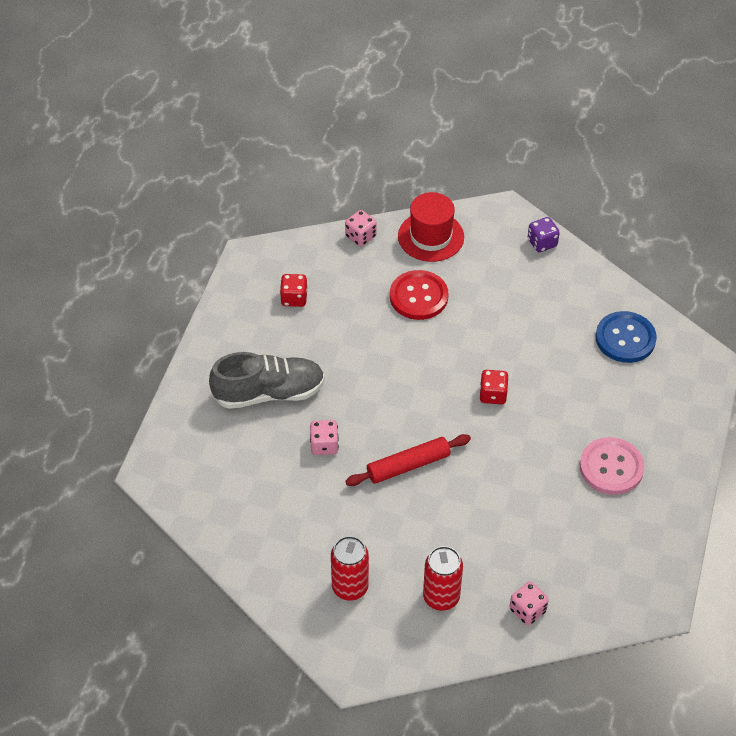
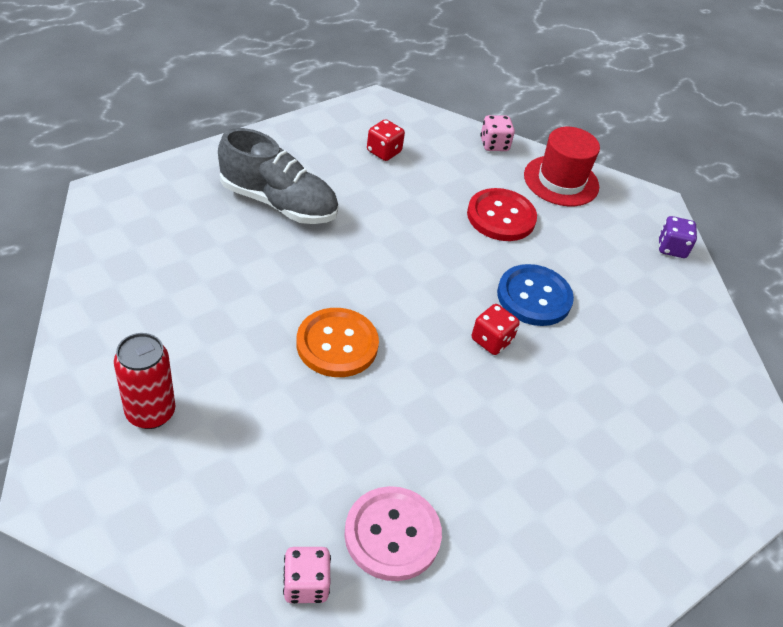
camera: 30 degrees right, 5 degrees down
(324, 445) = (277, 273): pink dice -> none
(408, 465) = (337, 344): red rolling pin -> orange button
(441, 597) = (228, 494): red can -> none
(611, 467) = (558, 499): pink button -> pink button (392, 534)
(625, 338) = (691, 383): blue button -> blue button (534, 297)

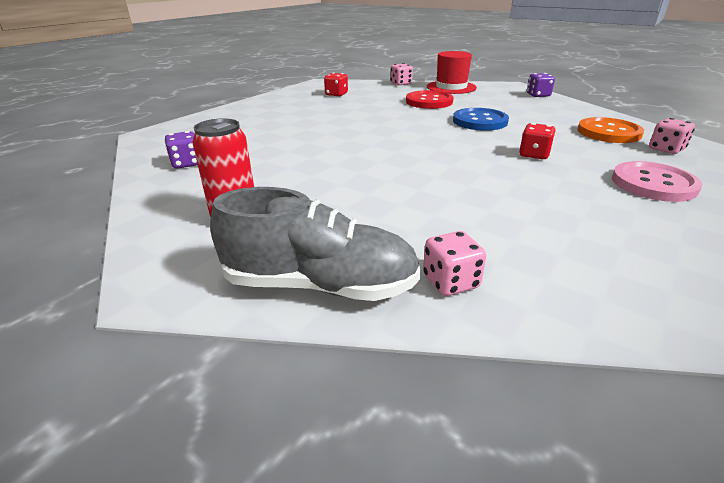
camera: 10 degrees left, 15 degrees down
(132, 282) = (186, 163): none -> purple dice
(278, 203) = (280, 119): grey shoe -> grey shoe (320, 285)
(337, 344) = (366, 160): orange button -> orange button (608, 132)
(392, 534) = (496, 235): pink button -> pink button (653, 184)
(491, 340) = (471, 139): red dice -> red dice (534, 155)
(720, 448) = (666, 149): none -> pink dice

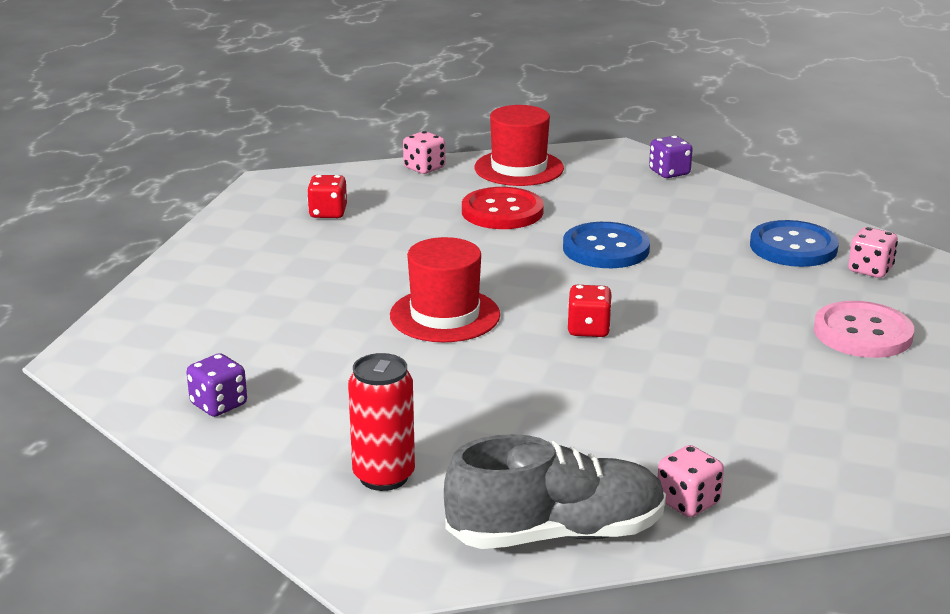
camera: 20 degrees left, 5 degrees down
(358, 139) = (445, 315): none -> red hat
(534, 155) = (708, 306): red dice -> red dice (588, 329)
(608, 132) = (793, 247): orange button -> blue button

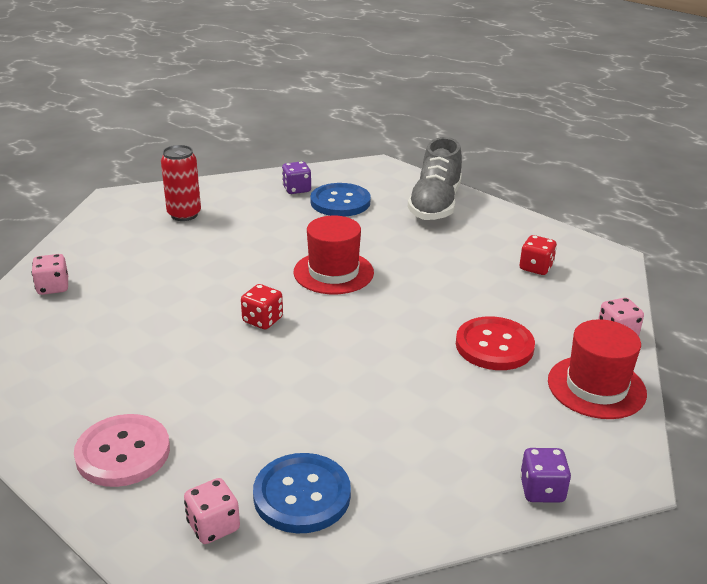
camera: 115 degrees right, 5 degrees up
(556, 533) = (83, 244): grey shoe -> grey shoe (435, 204)
(606, 249) = (383, 375): blue button -> blue button (340, 202)

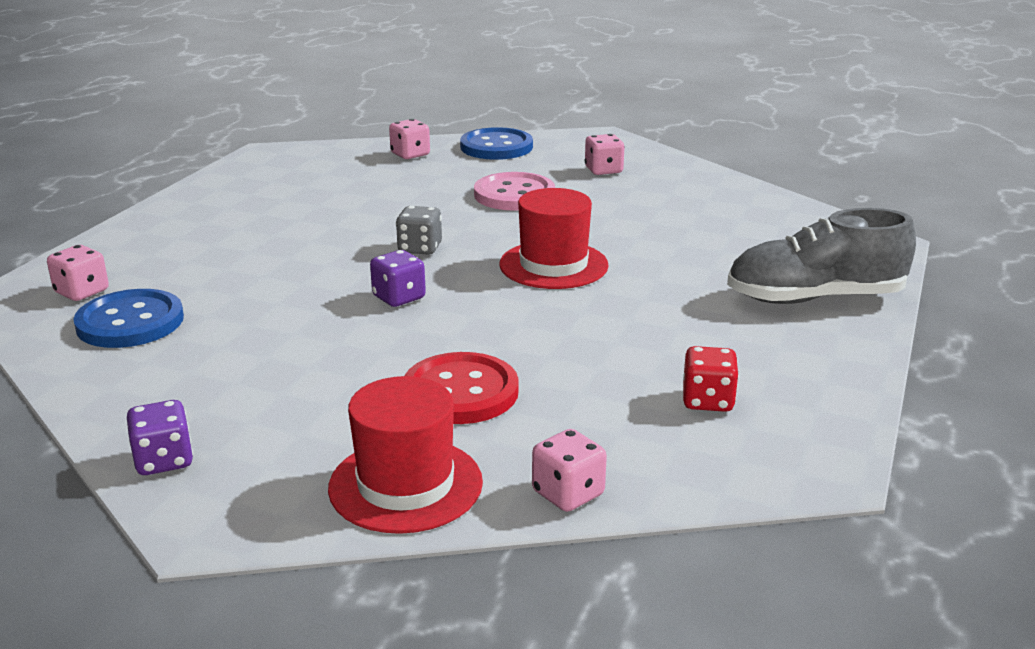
camera: 70 degrees right, 5 degrees down
(123, 452) = (174, 236): pink button -> pink button (514, 195)
(184, 214) = (603, 170): red can -> pink dice
(262, 320) = (420, 248): red dice -> grey dice
(296, 189) = (738, 209): purple dice -> purple dice (399, 297)
(340, 202) = (737, 238): blue button -> blue button (496, 147)

